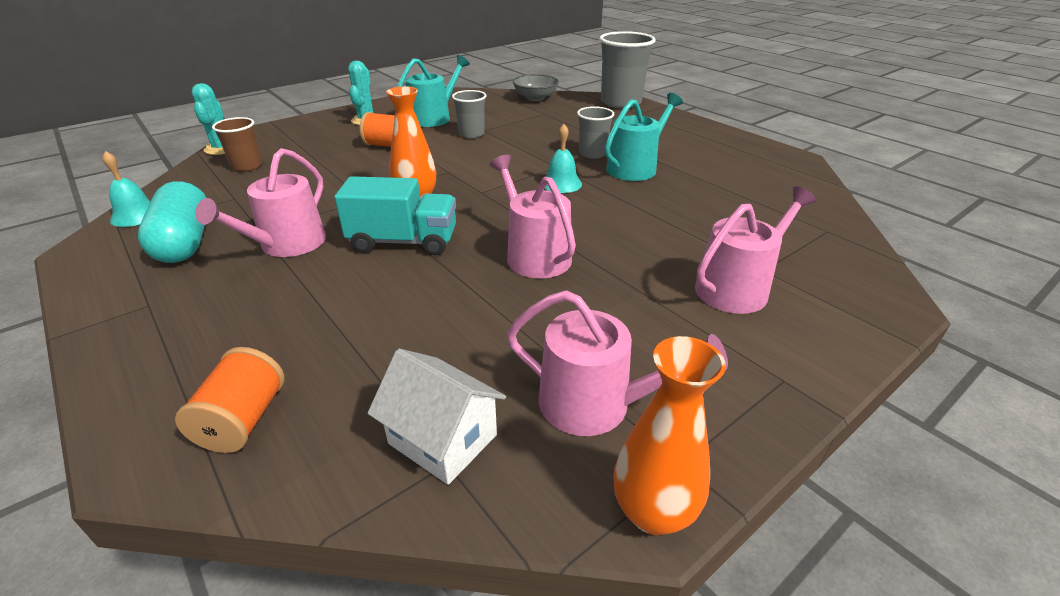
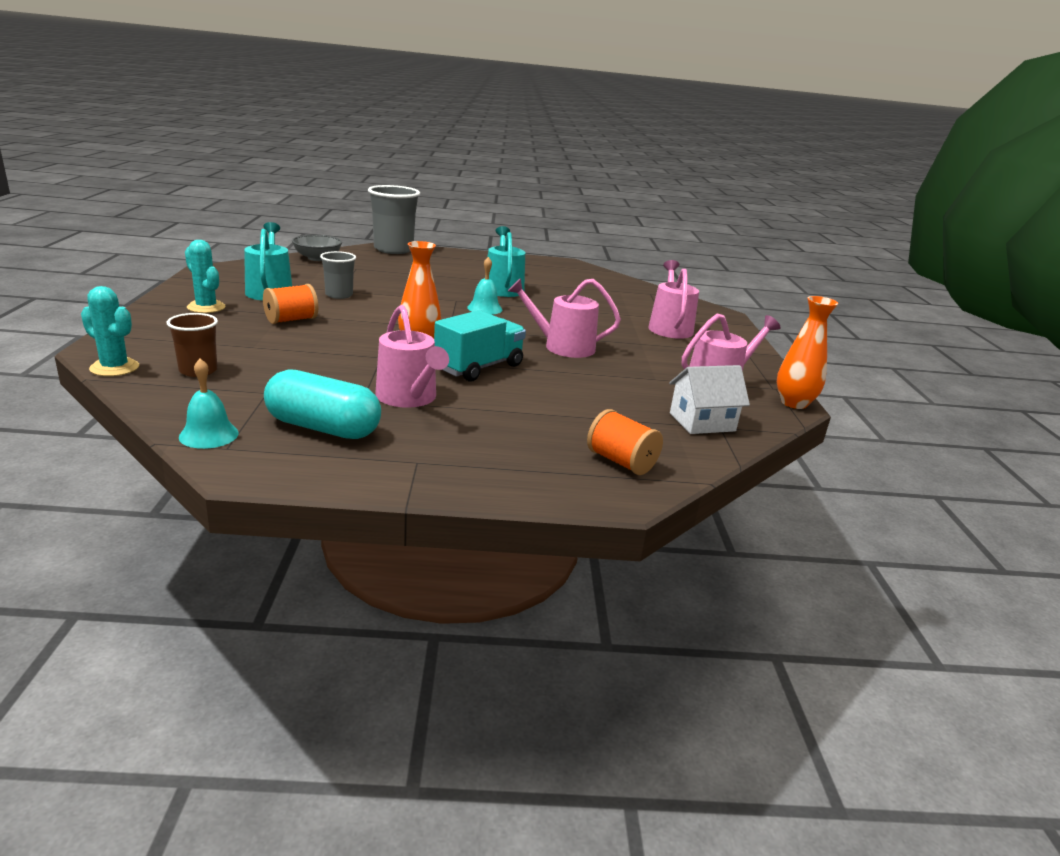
camera: 55 degrees left, 10 degrees down
(592, 153) = (458, 286): grey cup -> none

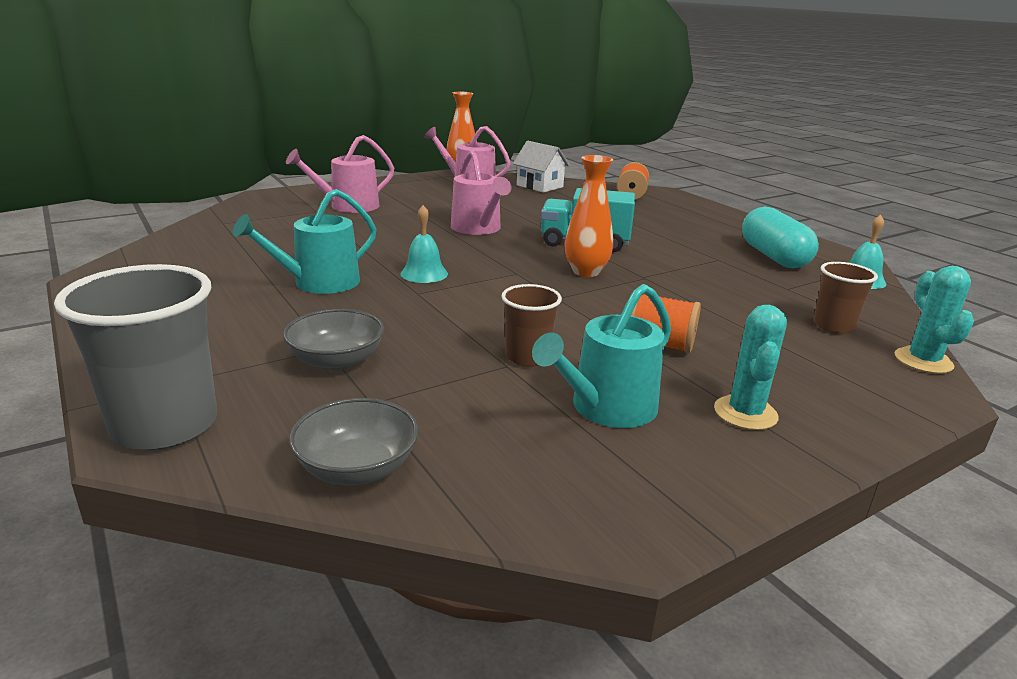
camera: 120 degrees left, 0 degrees up
(339, 295) = (528, 357): grey cup -> brown cup
(401, 272) = (336, 361): none -> grey bowl
(409, 398) = (682, 248): pink watering can -> none

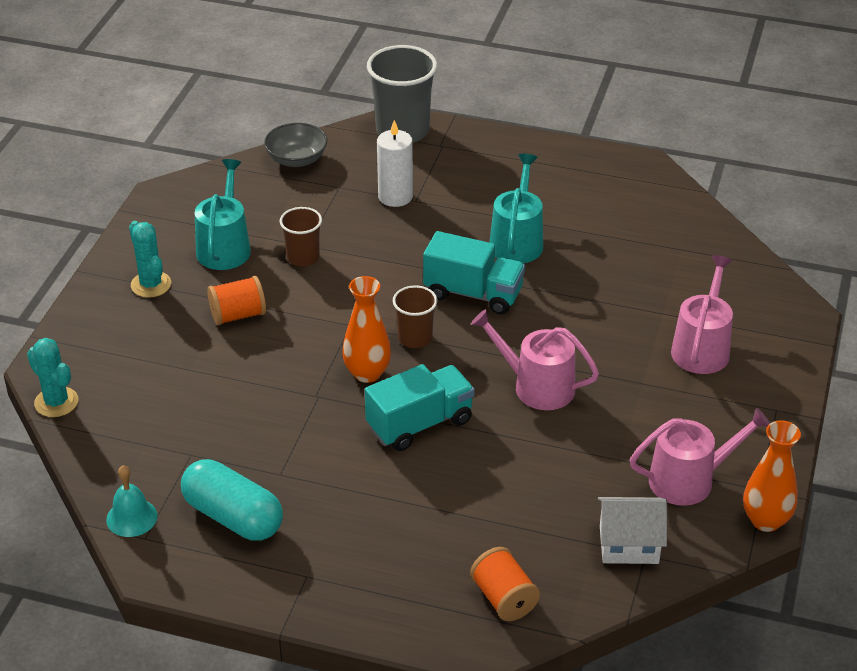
camera: 140 degrees right, 15 degrees up
(336, 361) = (395, 196): grey bowl -> white candle
(424, 273) = (473, 293): turquoise bell -> turquoise truck
(833, 326) = (131, 412): brown cup -> brown cup (415, 338)

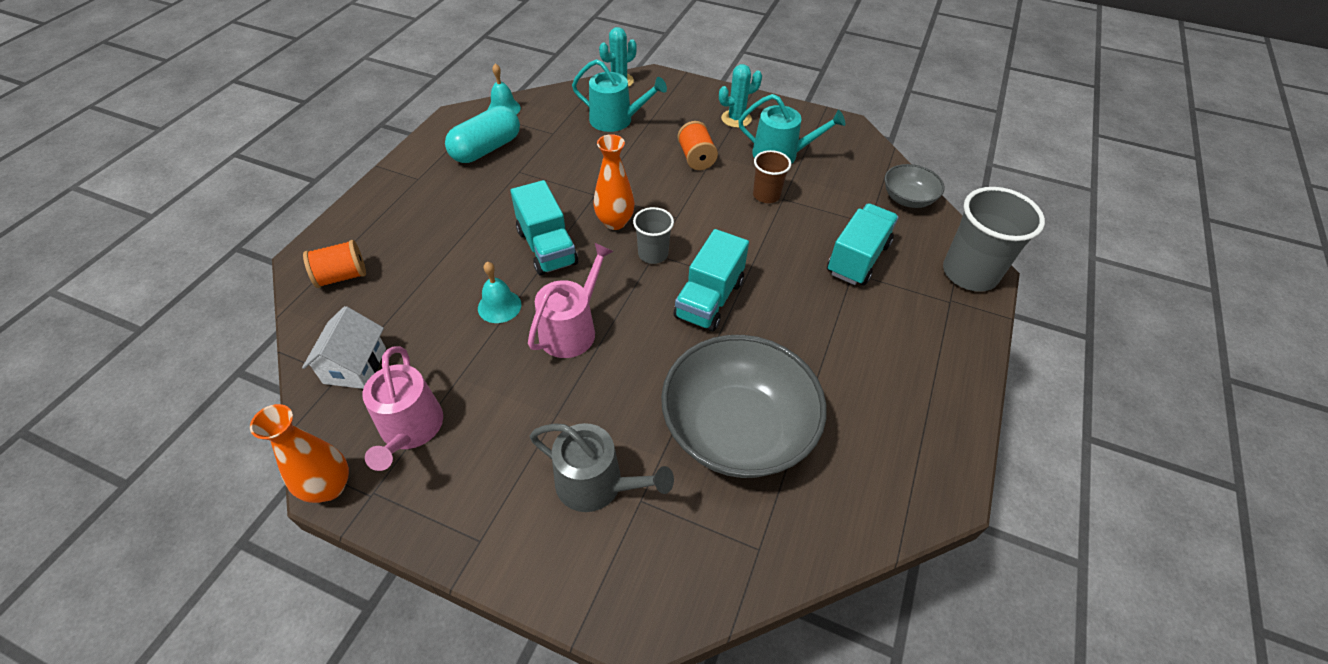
camera: 95 degrees right, 10 degrees up
(395, 196) = (857, 258): white candle -> turquoise truck
(415, 338) = (653, 254): brown cup -> grey cup
(517, 241) = (789, 343): turquoise watering can -> turquoise watering can (616, 120)
(518, 447) = (499, 306): none -> turquoise bell
(621, 270) = (737, 429): none -> grey bowl
(702, 348) = (597, 484): pink watering can -> grey watering can

